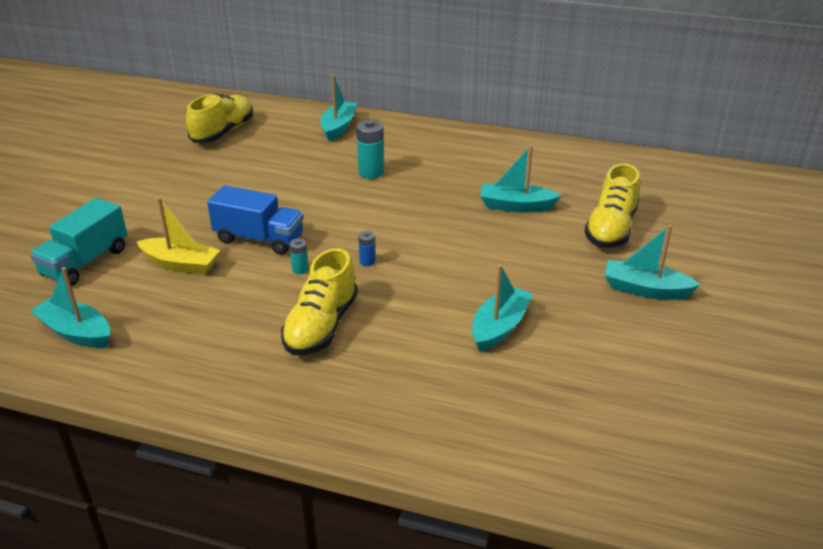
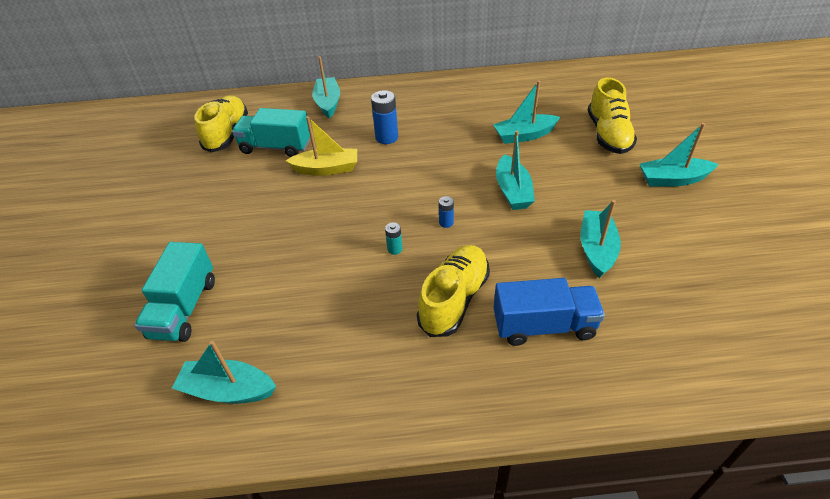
camera: 20 degrees left, 10 degrees up
(181, 264) = (282, 280): yellow boat -> yellow boat (327, 169)
(259, 154) = (276, 147): none -> turquoise truck
(259, 239) = (336, 230): blue truck -> blue truck (543, 326)
(321, 326) = (454, 299): yellow shoe -> yellow shoe turned 150 degrees counterclockwise
(371, 172) = (386, 137): turquoise battery -> blue battery
(458, 253) = (512, 191): none -> turquoise boat

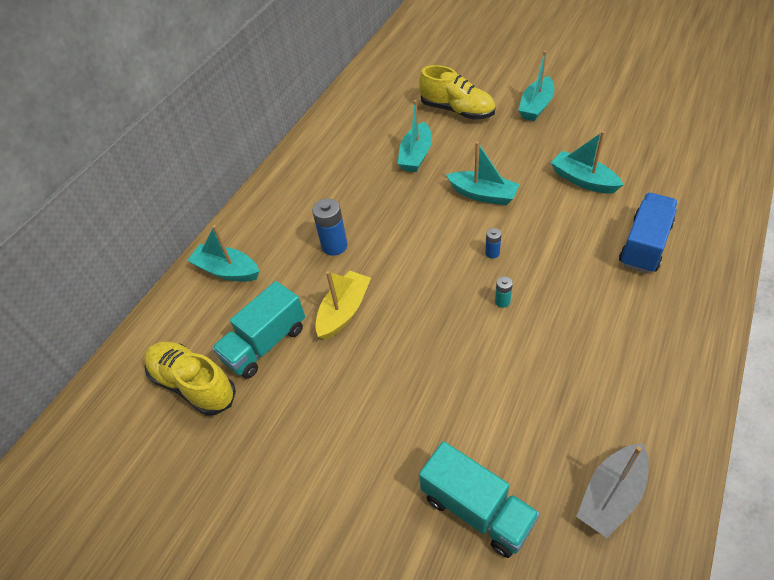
camera: 55 degrees left, 5 degrees up
(228, 390) = (611, 495): turquoise boat -> grey boat
(454, 299) = (588, 285): yellow shoe -> none

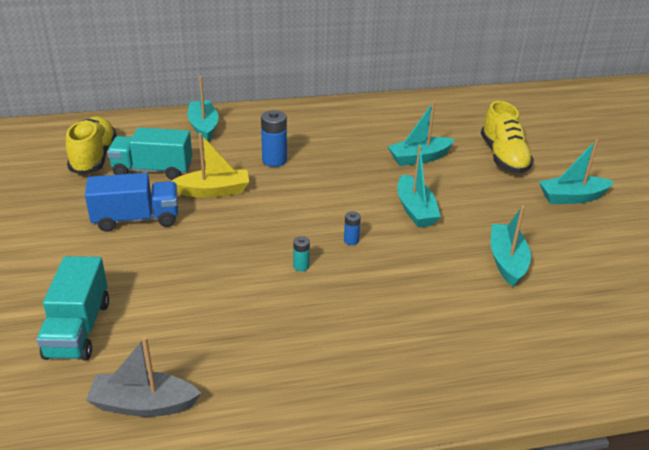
camera: 45 degrees right, 15 degrees down
(644, 245) = (465, 331): blue truck -> blue truck (136, 219)

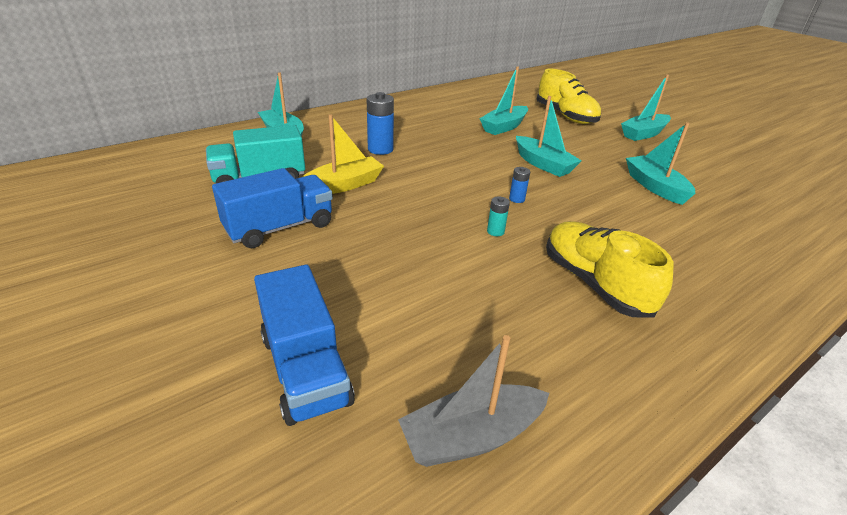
camera: 25 degrees left, 0 degrees up
(78, 329) = (305, 369): turquoise truck -> blue truck
(94, 157) = (178, 179): yellow shoe -> yellow shoe (594, 283)

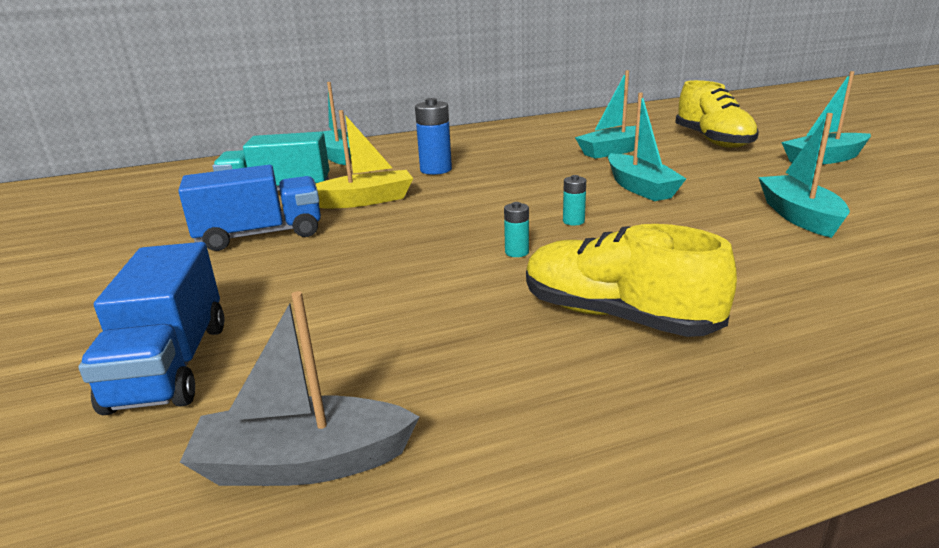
camera: 20 degrees right, 10 degrees down
(517, 199) = (573, 221): blue battery -> turquoise battery
(594, 283) = (616, 316): yellow shoe -> yellow shoe turned 45 degrees counterclockwise

